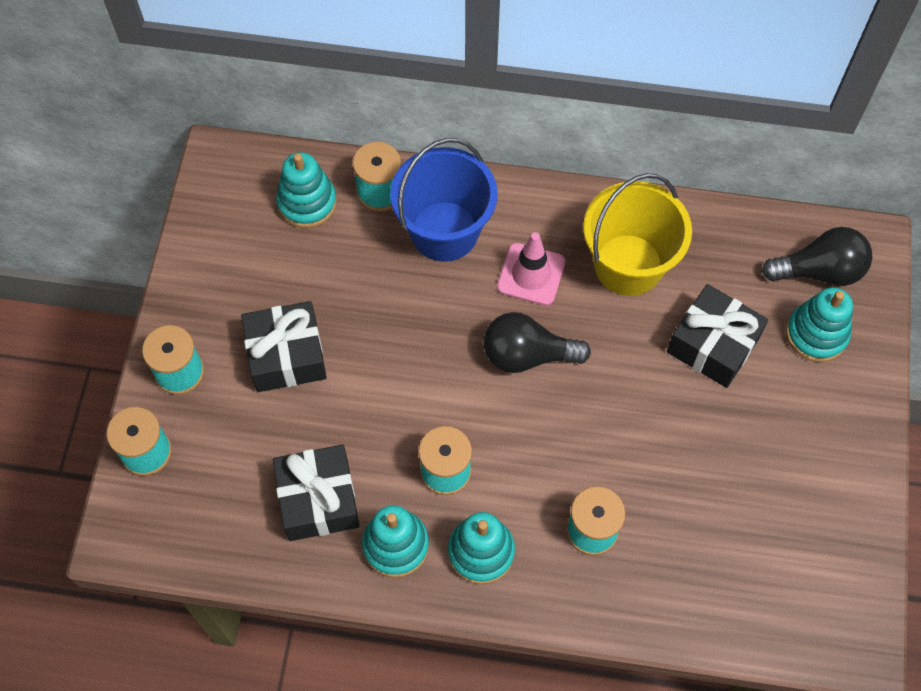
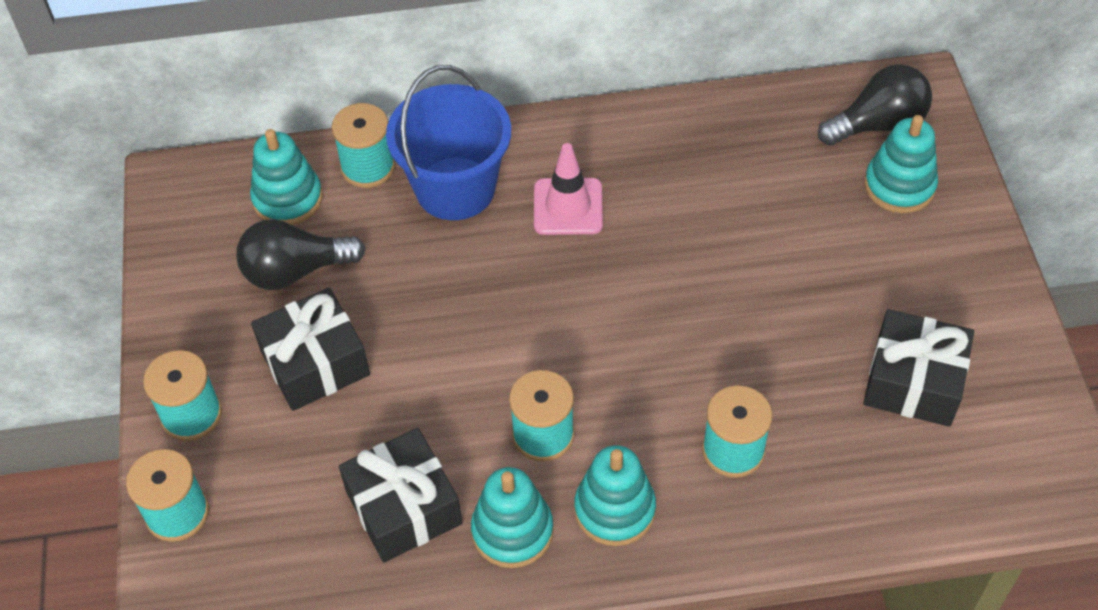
camera: 15 degrees left, 10 degrees down
(527, 355) = (593, 289): black light bulb -> black light bulb (295, 271)
(628, 265) = (671, 170): yellow bucket -> none
(713, 345) = (793, 225): black gift -> black gift (913, 382)

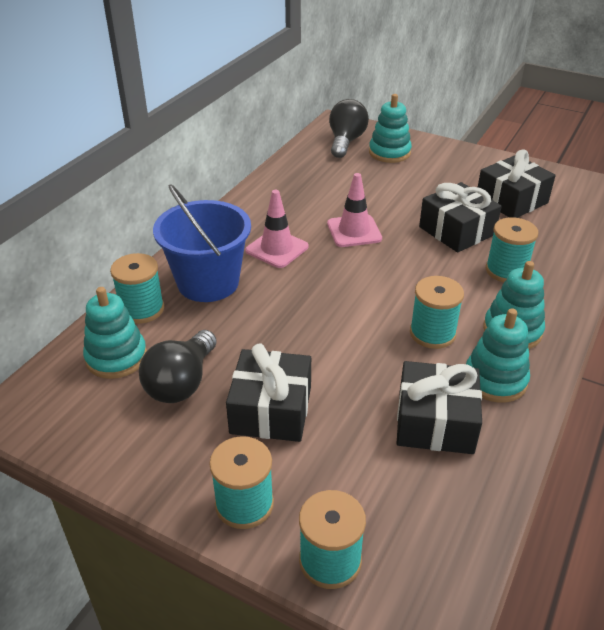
camera: 55 degrees left, 15 degrees down
(672, 255) = (354, 231): none -> pink traffic cone
(774, 357) = (456, 231): none -> black gift

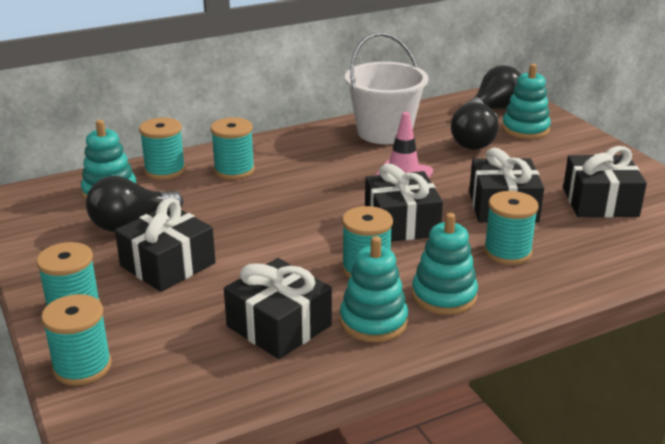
camera: 35 degrees right, 10 degrees down
(208, 282) = (234, 170): blue bucket -> turquoise spool
(277, 249) = (318, 166): pink traffic cone -> none
(289, 193) = (384, 132): none -> white bucket
(369, 178) = (476, 142): none -> black light bulb
(406, 277) = (401, 223): none -> black gift

